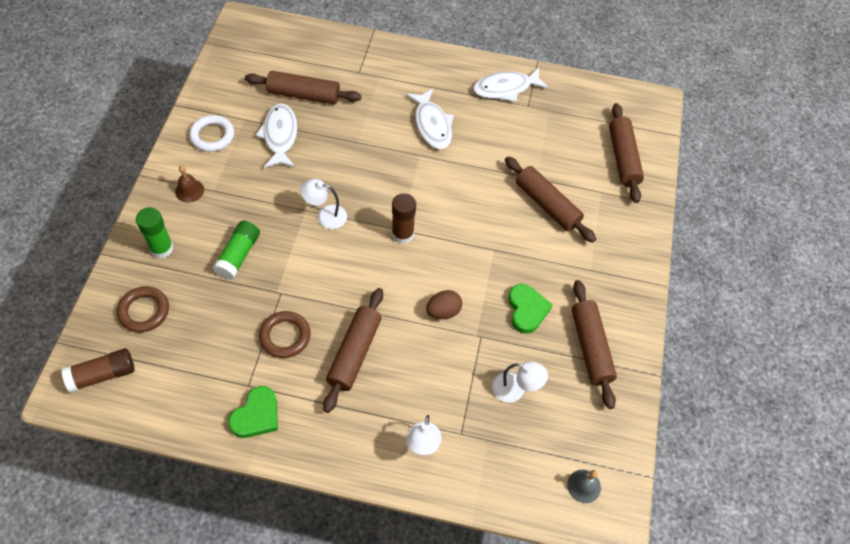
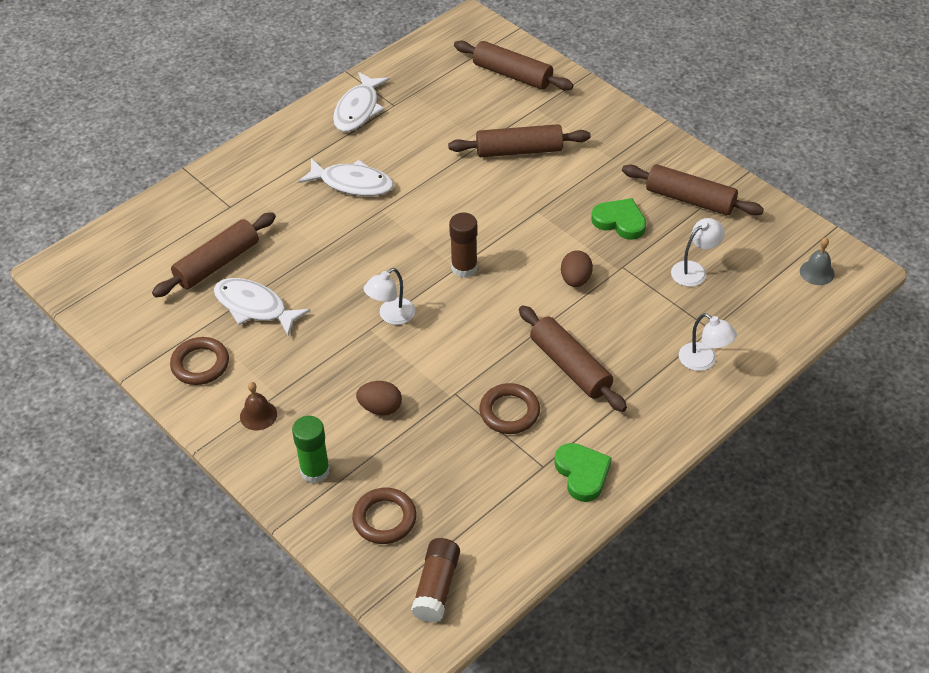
camera: 50 degrees left, 10 degrees down
(212, 136) = (200, 364): white ring -> brown ring
(238, 255) = (380, 408): green glue stick -> brown egg

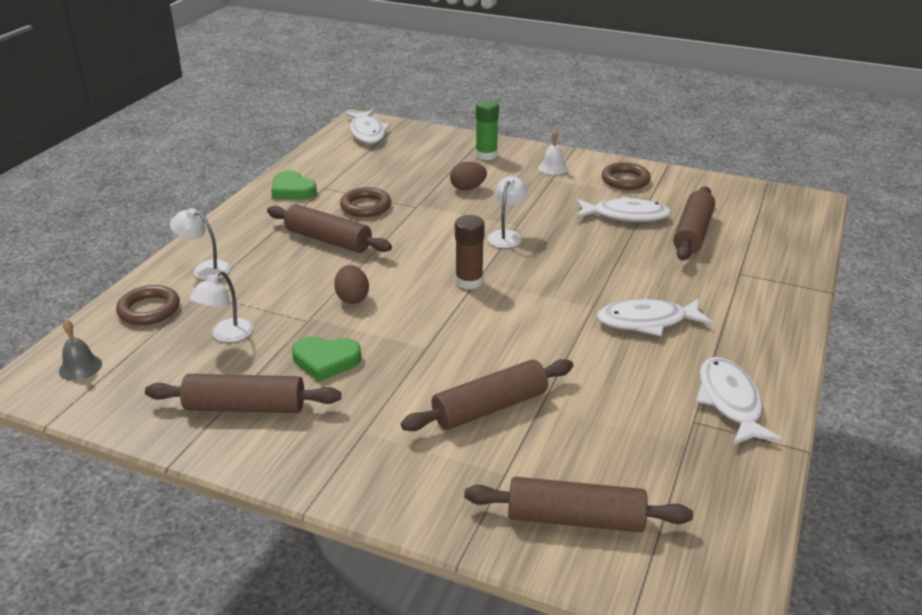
camera: 155 degrees right, 15 degrees down
(258, 415) = (553, 168): brown bell -> white bell
(384, 519) = (421, 148): brown ring -> brown ring (149, 309)
(436, 587) = (367, 133): brown glue stick -> white fish

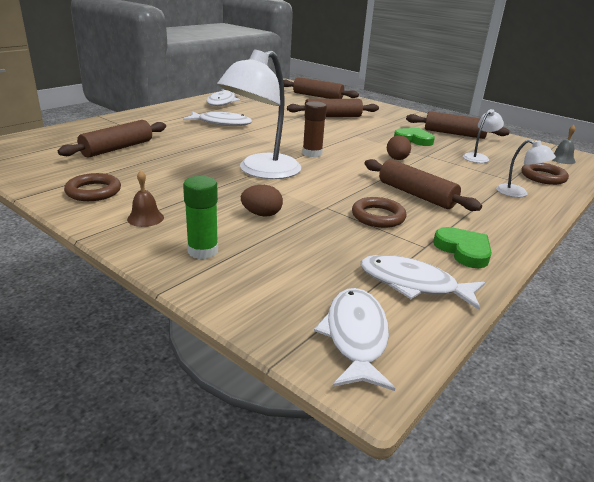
camera: 165 degrees left, 5 degrees down
(507, 235) = (261, 171): white lamp -> white lamp, size x2.14
(553, 168) = (145, 218): white bell -> brown bell
(626, 216) = (146, 166): white fish -> white fish (413, 284)

